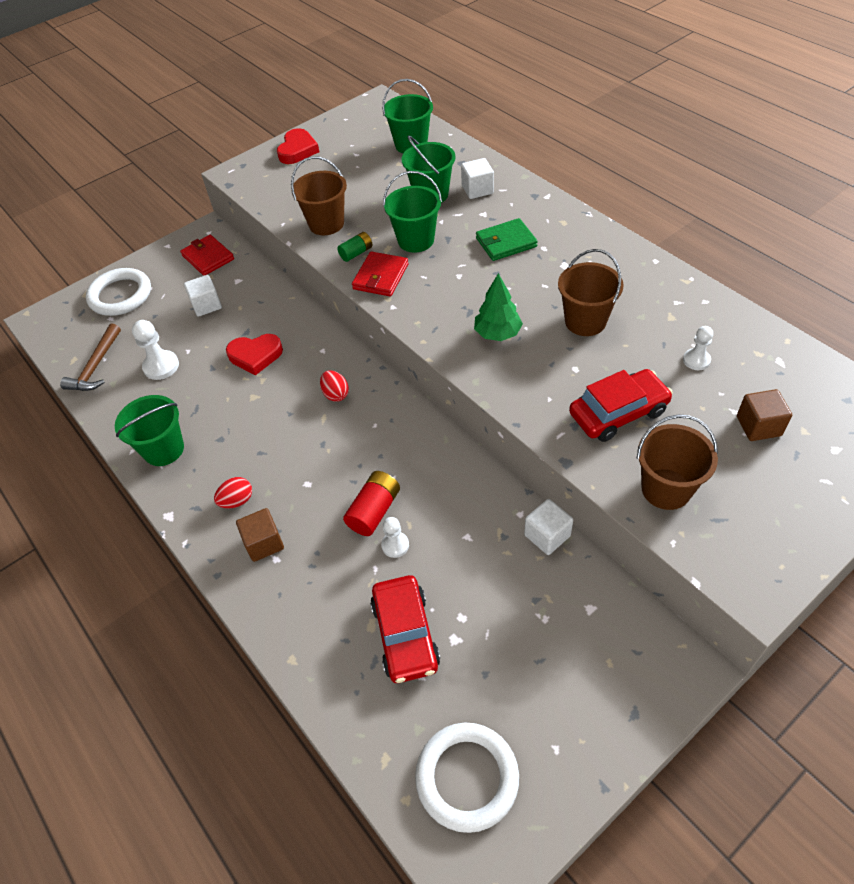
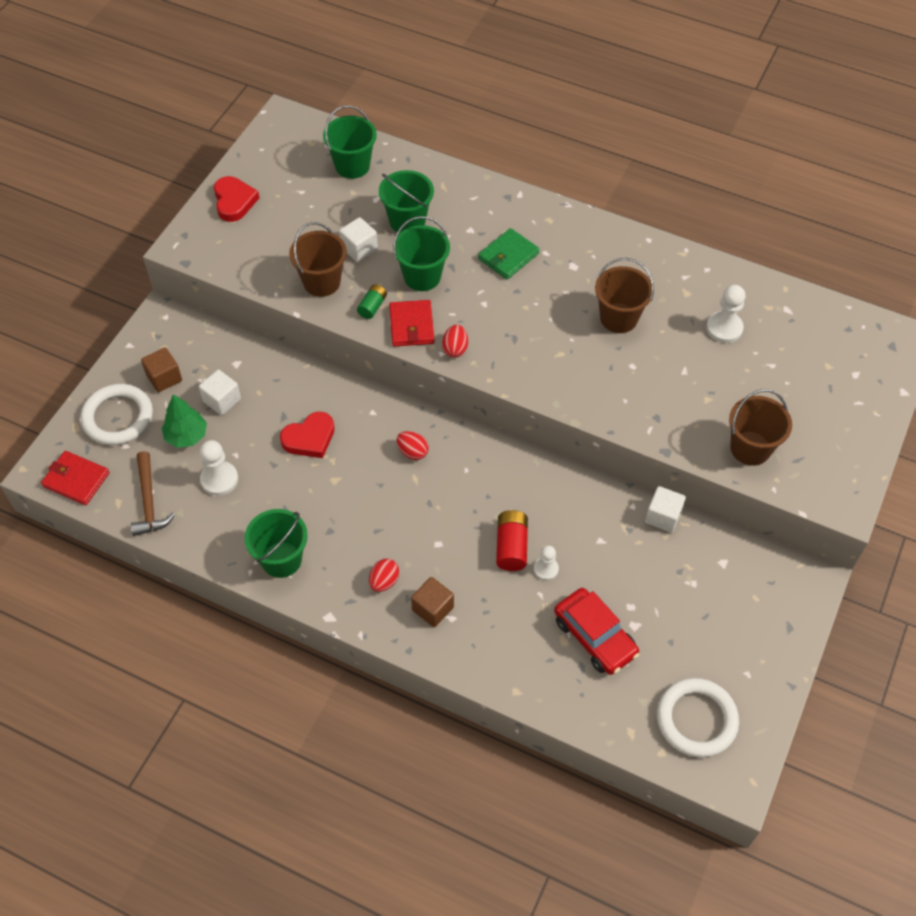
camera: 30 degrees left, 5 degrees up
(208, 257) = (186, 346): red wallet -> red wallet (76, 480)
(407, 306) = (455, 349): none -> red egg
(477, 190) = (449, 204): white cube -> white cube (359, 249)
(497, 333) = (550, 352): green tree -> green tree (186, 436)
(618, 413) = (685, 395): red car -> none
(696, 360) = (724, 328): white pawn -> white pawn, size x1.56
(758, 426) = (794, 372): brown cube -> brown cube (164, 378)

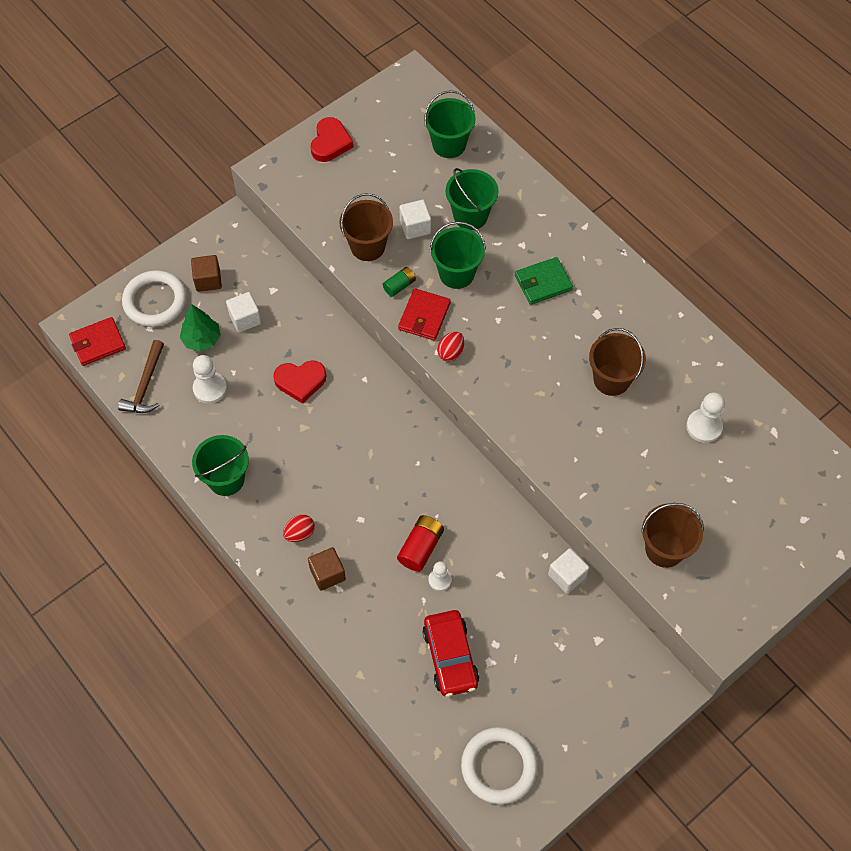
camera: 25 degrees right, 5 degrees up
(76, 480) = (98, 343): red wallet -> red wallet turned 75 degrees counterclockwise
(412, 452) = (380, 428): red egg -> none

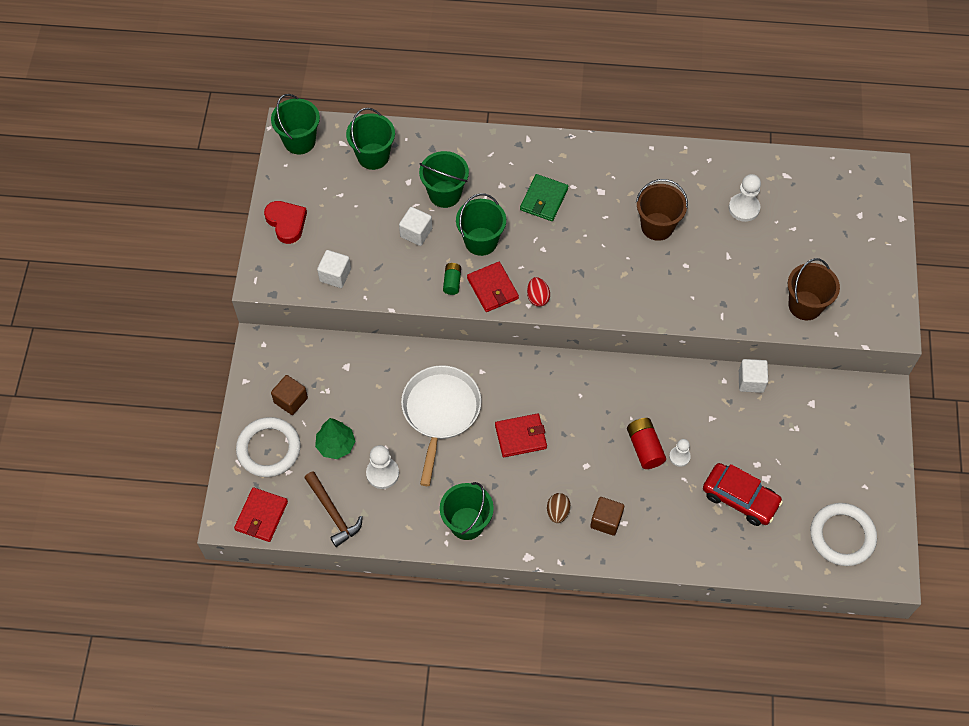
camera: 45 degrees left, 0 degrees up
(245, 319) = (350, 403): white cube -> white cube (335, 275)
(299, 533) = (557, 512): red egg -> brown egg
(300, 381) = (440, 412): red heart -> white pan
(337, 453) = (520, 436): none -> red wallet
(367, 246) = (399, 273): brown bucket -> none
(407, 91) = (299, 141): none -> green bucket

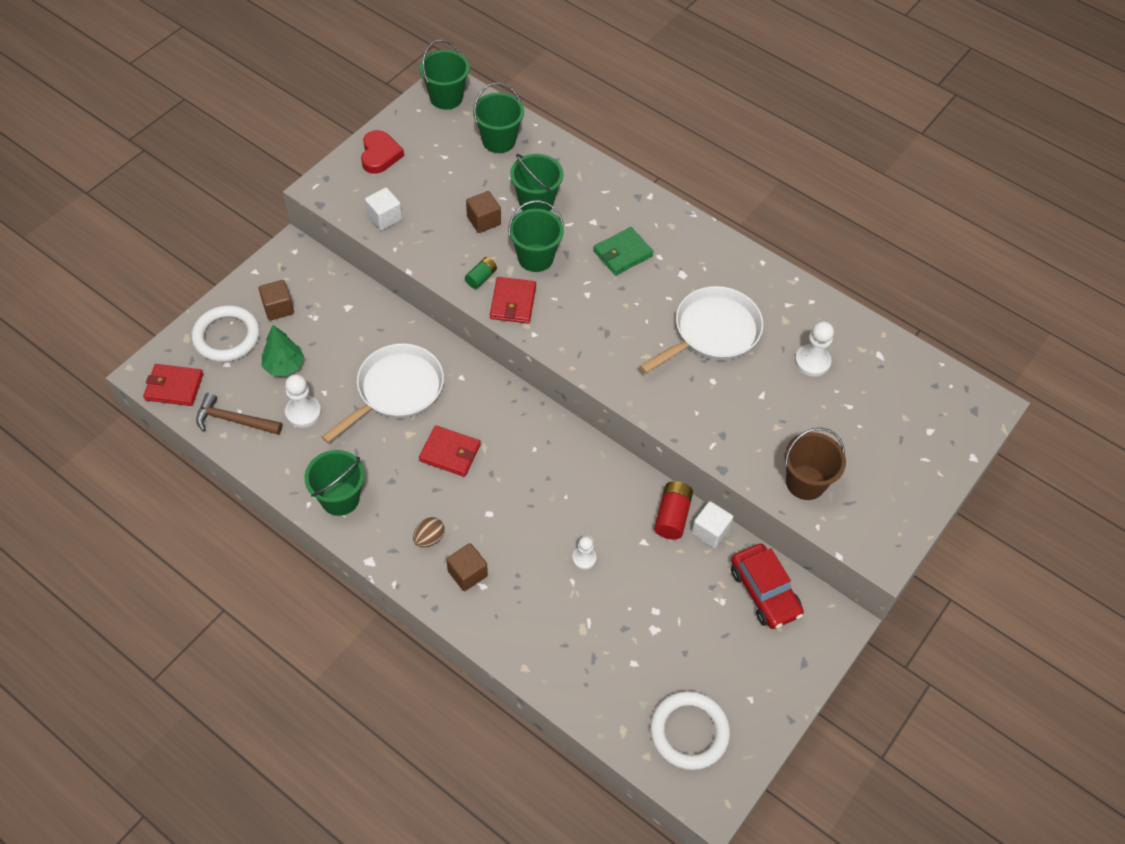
camera: 30 degrees right, 5 degrees down
(261, 516) = (174, 387): red wallet -> red wallet turned 45 degrees clockwise
(333, 513) = (234, 420): brown hammer -> brown hammer turned 105 degrees clockwise
(416, 233) = (483, 220): white cube -> brown cube
(537, 297) = (548, 332): red egg -> none
(645, 448) = (557, 530): red battery -> red battery (672, 516)
(657, 226) = (712, 332): brown bucket -> white pan
(740, 498) = (613, 632): red car -> red car (764, 591)

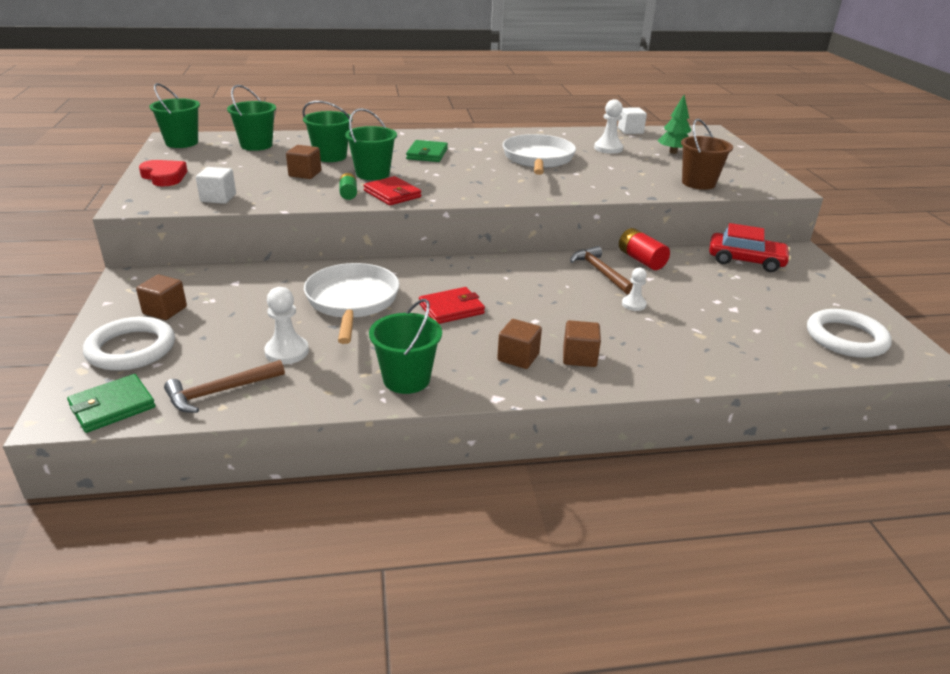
camera: 45 degrees left, 25 degrees down
(174, 387) = (112, 406): red wallet -> green wallet
(284, 366) = (223, 337): green tree -> green tree (673, 152)
(429, 538) = (518, 357): brown egg -> brown cube
(615, 502) = (600, 272): none -> brown hammer
(710, 531) = (671, 255): white cube -> white cube (630, 131)

